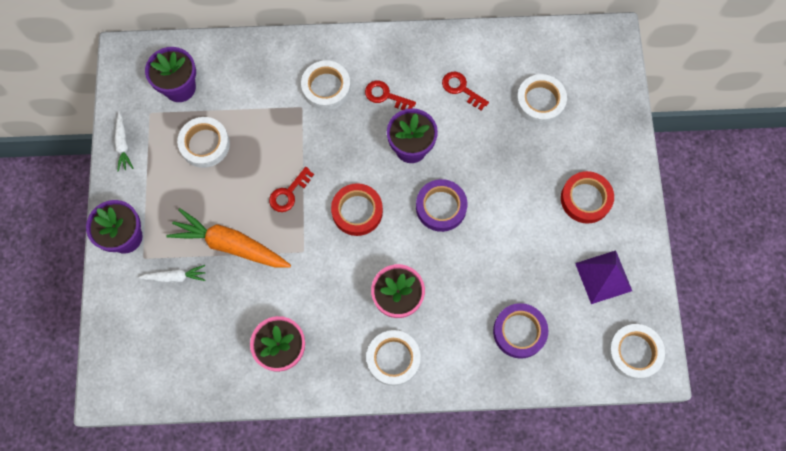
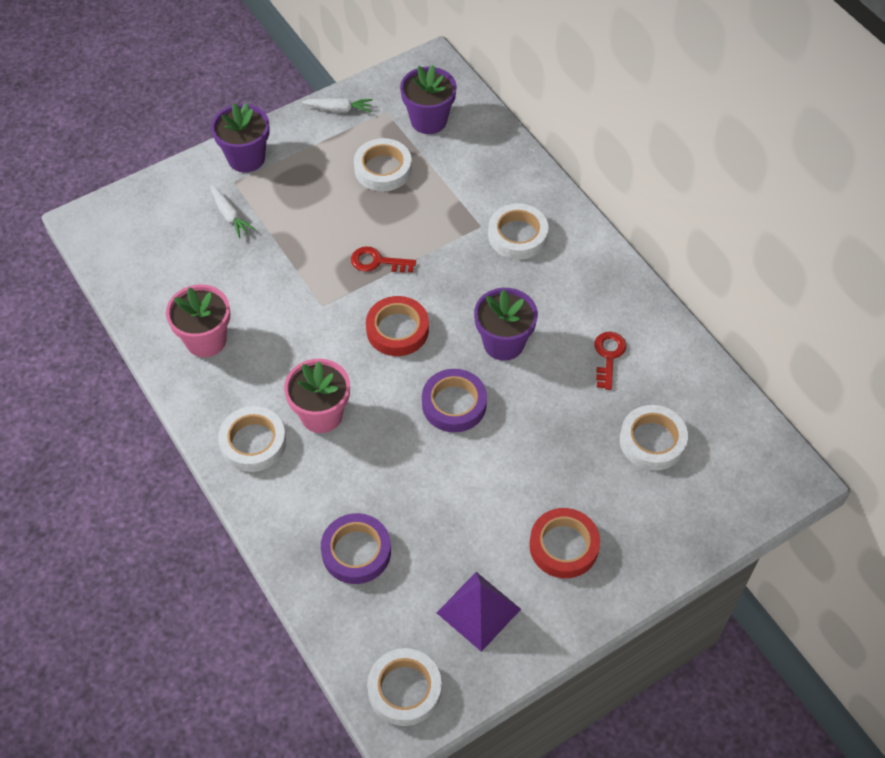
camera: 60 degrees right, 15 degrees down
(123, 145) = (339, 109): white carrot -> white carrot turned 135 degrees counterclockwise
(230, 245) = (290, 242): orange carrot -> none
(385, 96) = (547, 291): red key -> none

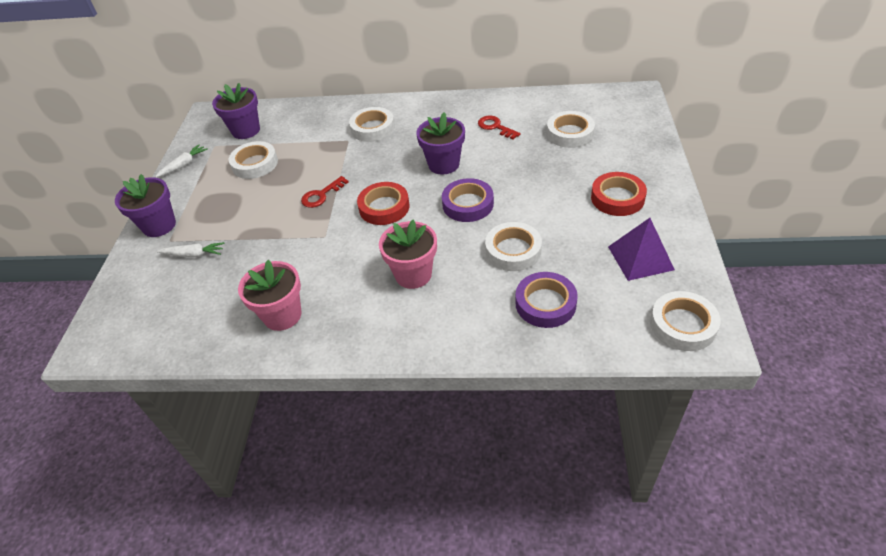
camera: 50 degrees left, 10 degrees down
(253, 442) = (400, 325): white tape -> white tape (513, 250)

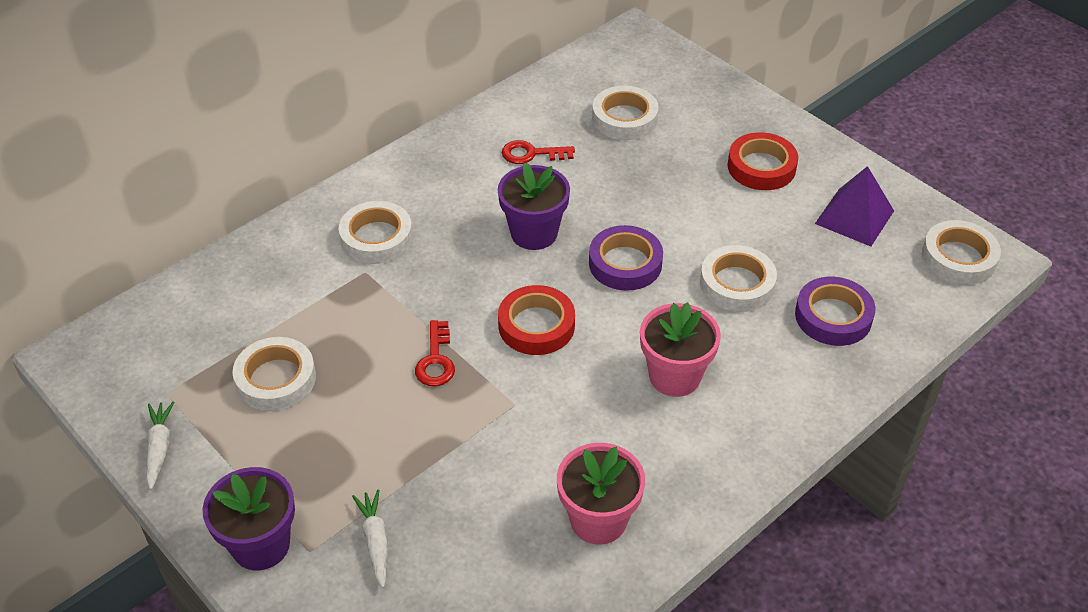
camera: 50 degrees left, 0 degrees up
(193, 254) = (375, 541): white carrot -> white carrot turned 60 degrees counterclockwise
(246, 130) = (184, 344): purple flower pot -> none

